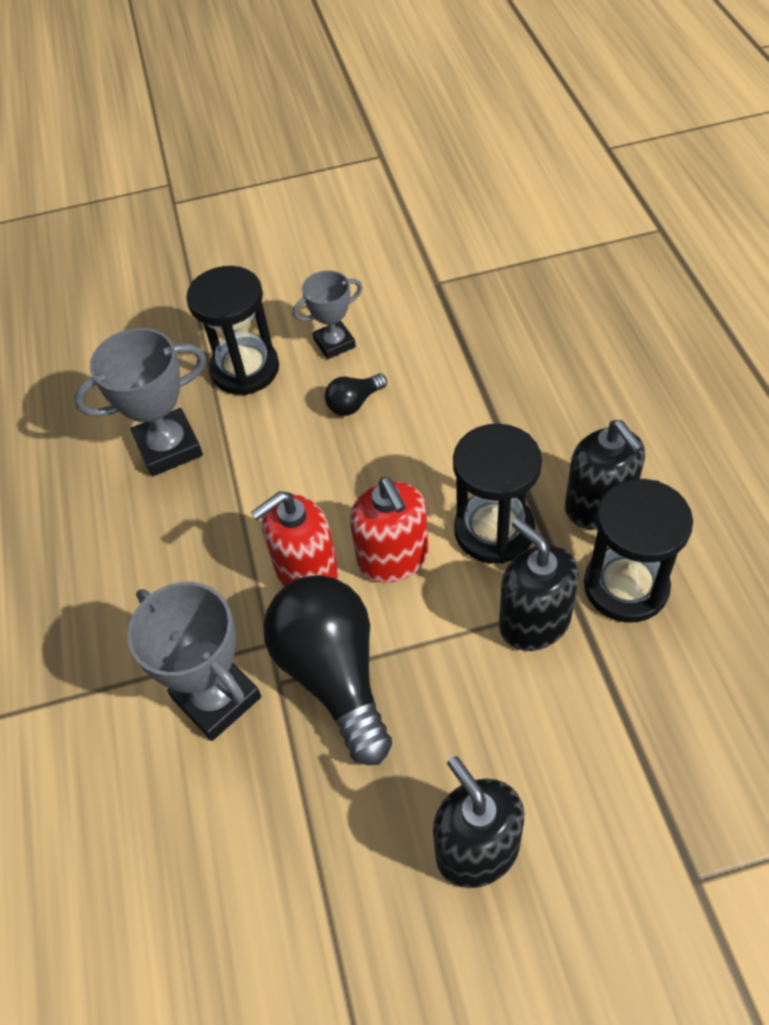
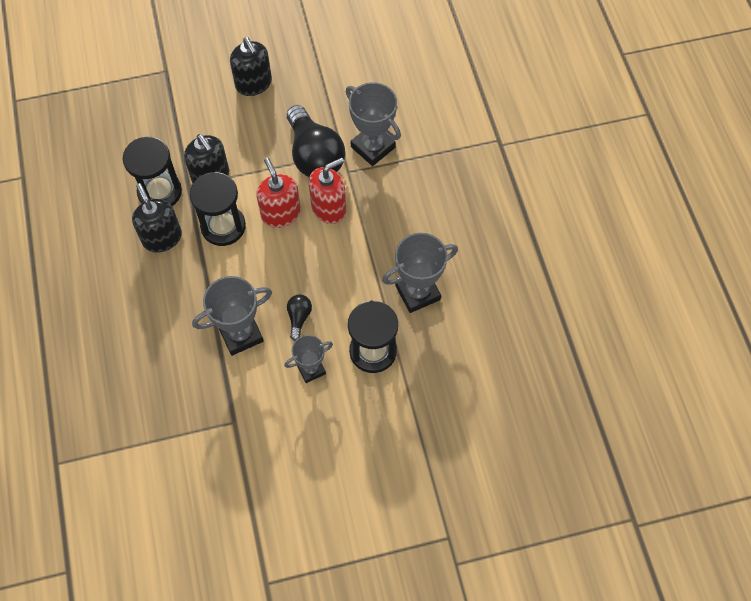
camera: 175 degrees right, 10 degrees up
(354, 403) = (299, 318): black light bulb -> black light bulb turned 45 degrees counterclockwise
(441, 378) = (240, 334): none -> grey trophy

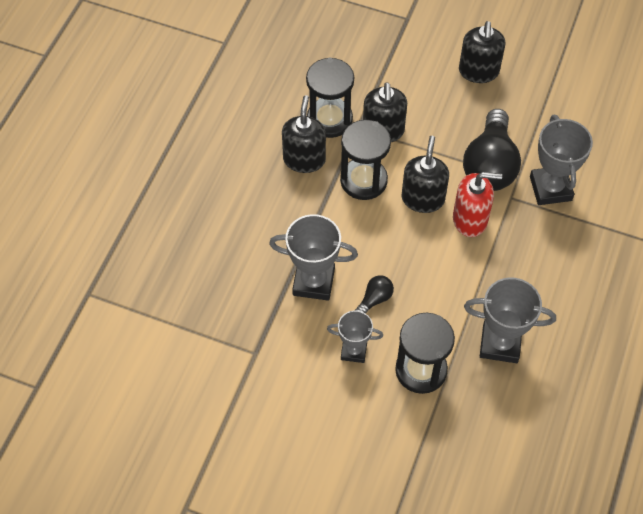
camera: 35 degrees right, 5 degrees down
(281, 213) = (423, 199): red soap dispenser -> black soap dispenser

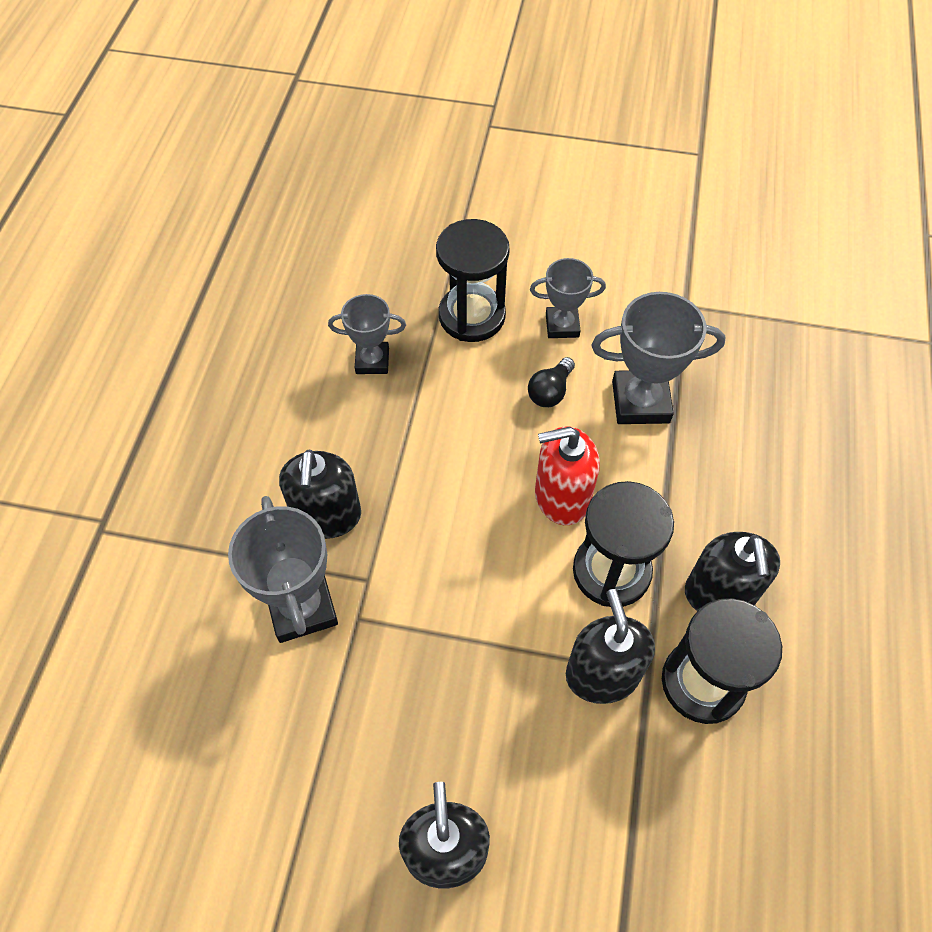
camera: 170 degrees right, 0 degrees up
(423, 199) = (510, 554): black soap dispenser -> black soap dispenser (327, 516)
(470, 219) = (430, 531): red soap dispenser -> red soap dispenser (561, 497)
(490, 165) = (406, 635): black light bulb -> none
(500, 343) = (372, 361): grey trophy -> grey trophy, size x0.63

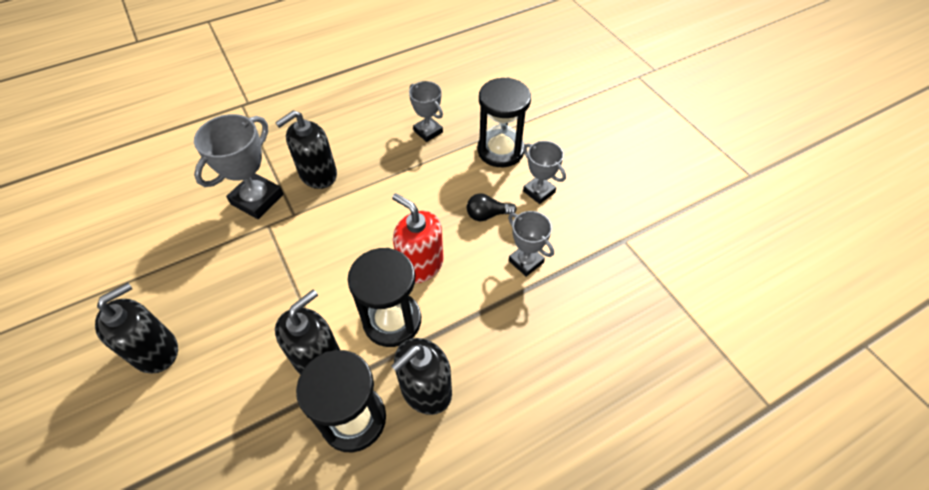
camera: 50 degrees right, 5 degrees down
(640, 402) = (526, 261): grey trophy -> grey trophy, size x0.63

